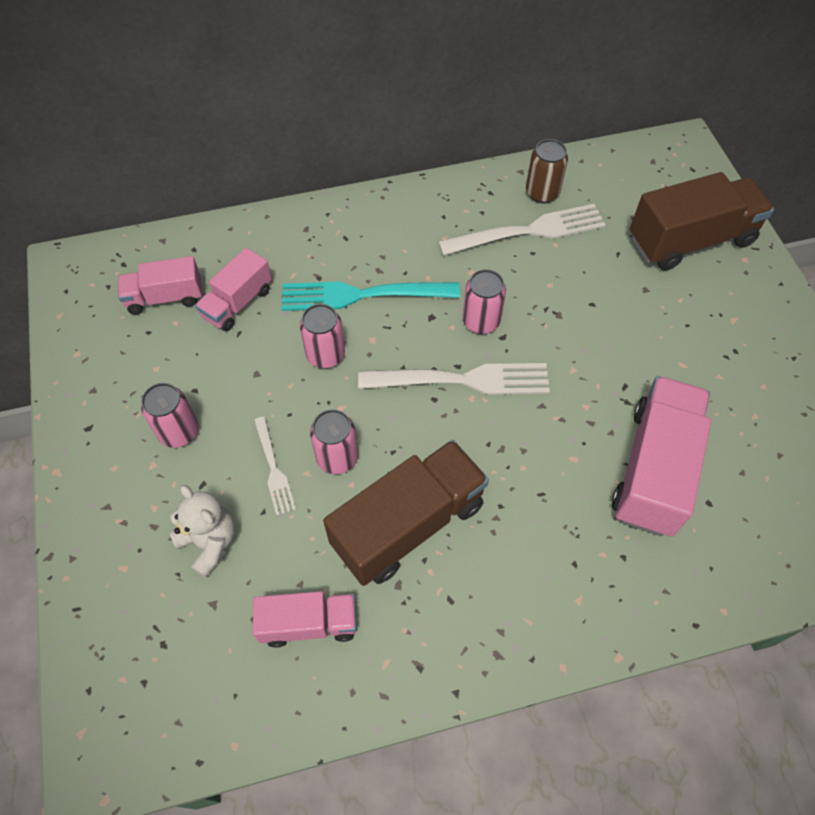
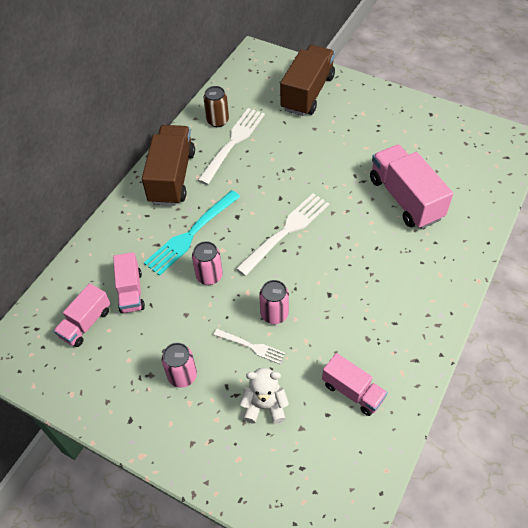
camera: 45 degrees left, 5 degrees down
(309, 624) = (352, 391): pink truck -> pink truck turned 90 degrees clockwise
(408, 524) = (340, 311): brown truck -> brown truck (172, 177)
(481, 321) = (262, 199): pink can -> none

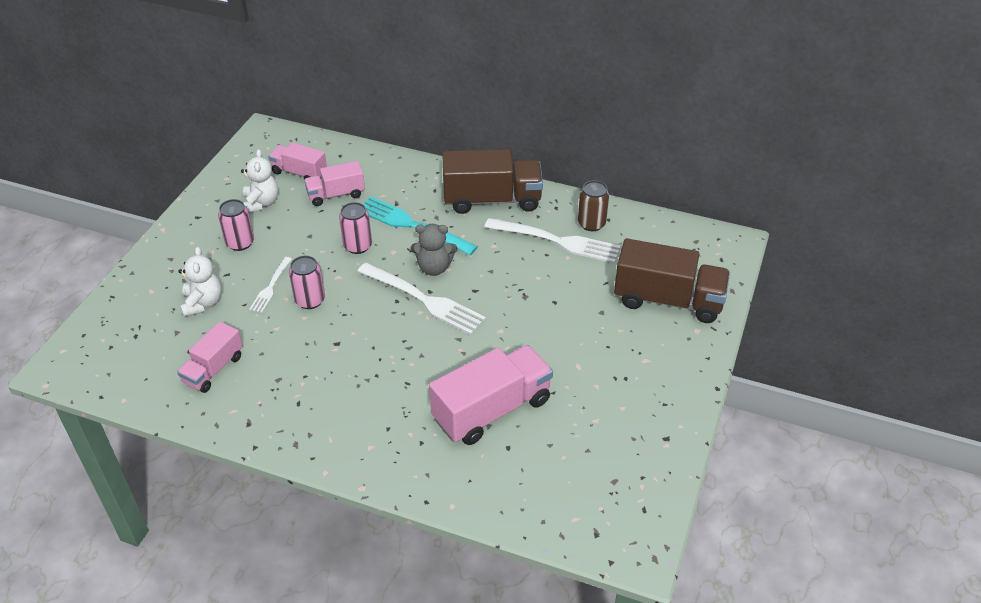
camera: 80 degrees right, 10 degrees down
(125, 358) = (261, 203): none -> white teddy bear
(249, 222) = (434, 268): none -> grey teddy bear

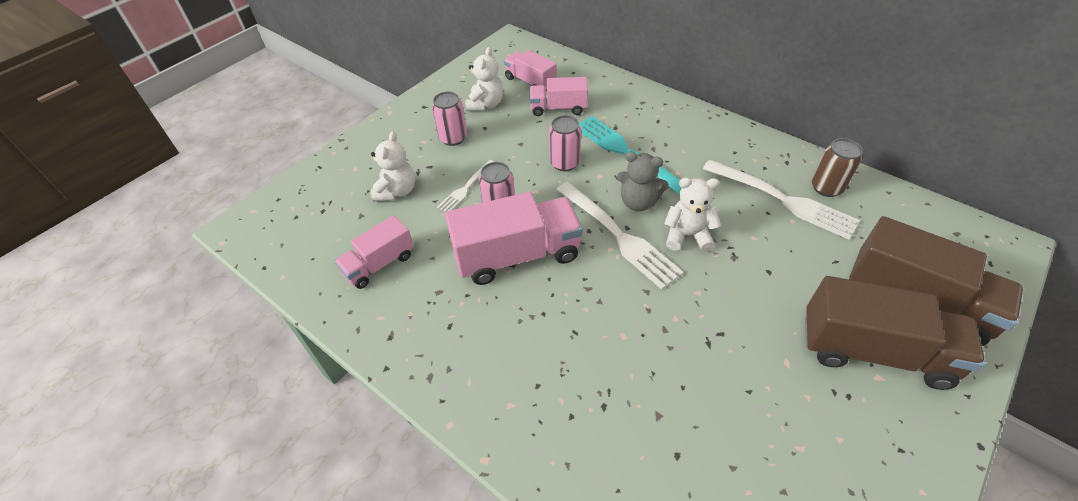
camera: 20 degrees right, 5 degrees up
(482, 287) = (687, 235): none -> white teddy bear
(492, 200) = (717, 141): brown truck -> brown truck (873, 351)
(492, 410) = (667, 395): pink truck -> pink truck (517, 255)

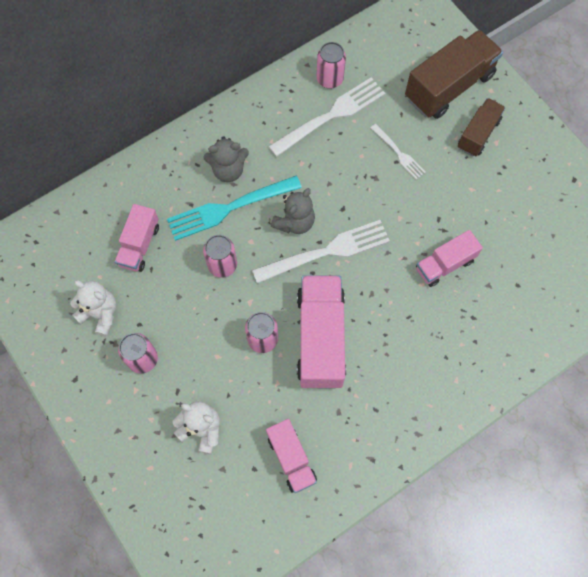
camera: 75 degrees left, 20 degrees up
(466, 188) = (222, 362): white fork -> white fork (399, 153)
(530, 82) = (82, 259): pink truck -> pink truck (444, 264)
(665, 141) = (228, 170): none -> grey teddy bear
(687, 235) = (343, 201): white teddy bear -> none
(826, 188) = (329, 79): brown can -> pink can
(873, 351) = (478, 134): brown truck -> brown truck, size x0.59

